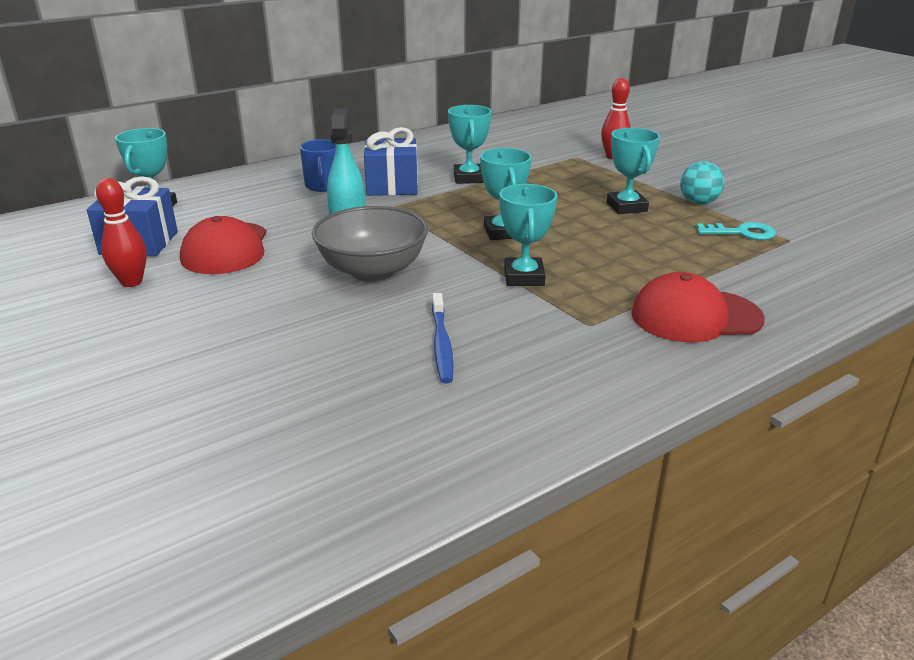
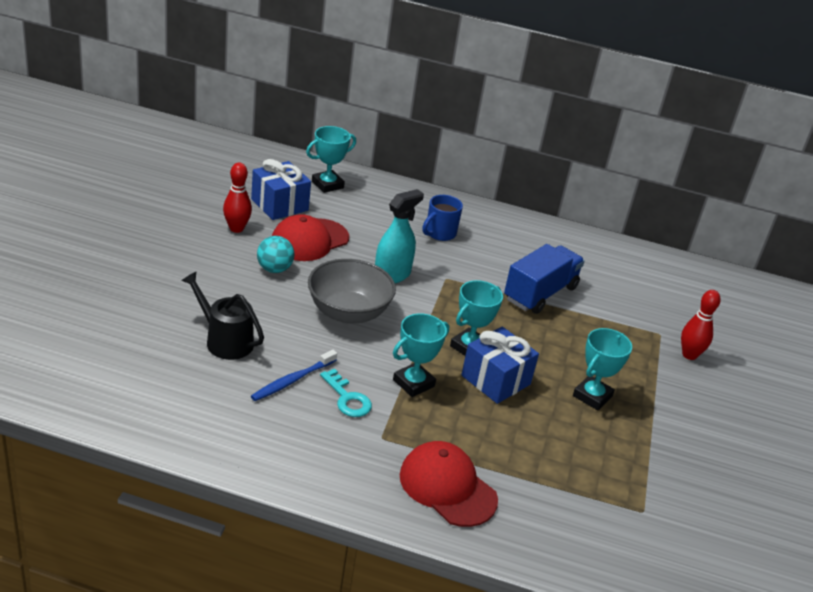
camera: 45 degrees right, 5 degrees up
(316, 364) = (225, 341): none -> black watering can
(392, 186) = (479, 263): blue gift -> blue gift (495, 380)
(469, 178) = (540, 293): turquoise trophy -> blue truck
(698, 202) = (654, 435): turquoise ball -> turquoise ball (274, 269)
(742, 233) = (622, 478): turquoise key -> turquoise key (347, 398)

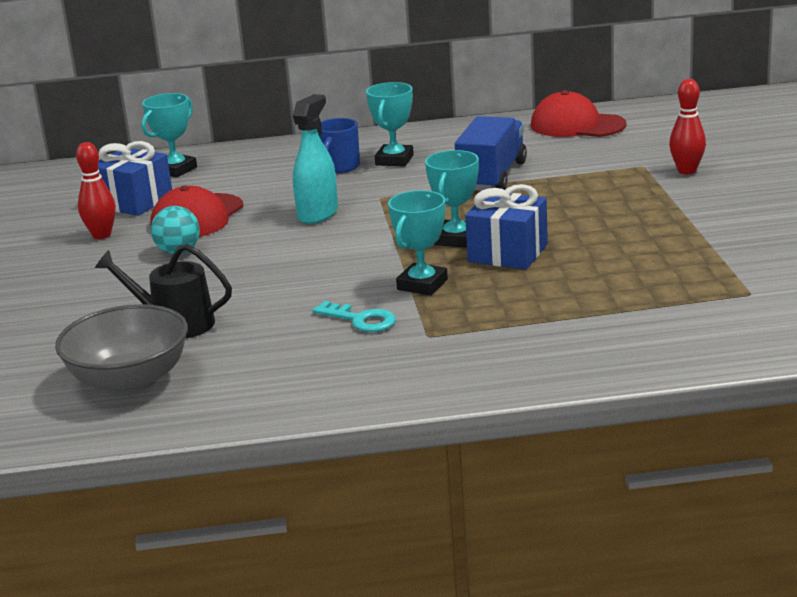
camera: 15 degrees left, 10 degrees down
(292, 380) = (284, 328): blue toothbrush -> none
(348, 312) = (297, 257): grey bowl -> grey bowl (130, 381)
(447, 487) = (535, 347): red cap -> red cap (577, 125)
(592, 396) = (619, 231): turquoise trophy -> turquoise trophy (394, 160)

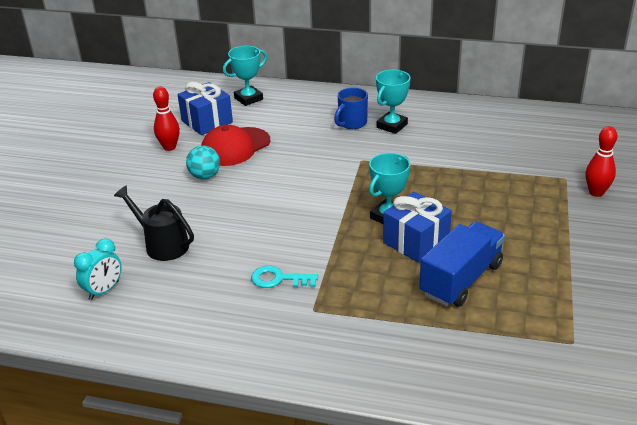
camera: 20 degrees right, 10 degrees up
(130, 381) = (104, 290): grey bowl -> turquoise clock
(318, 214) = (311, 165): turquoise spray bottle -> none
(361, 320) = (278, 279): turquoise key -> turquoise key turned 135 degrees clockwise
(422, 284) = (339, 256): turquoise trophy -> none
(492, 177) = (449, 160): blue truck -> blue truck (461, 279)
(577, 125) = (539, 123): red cap -> none

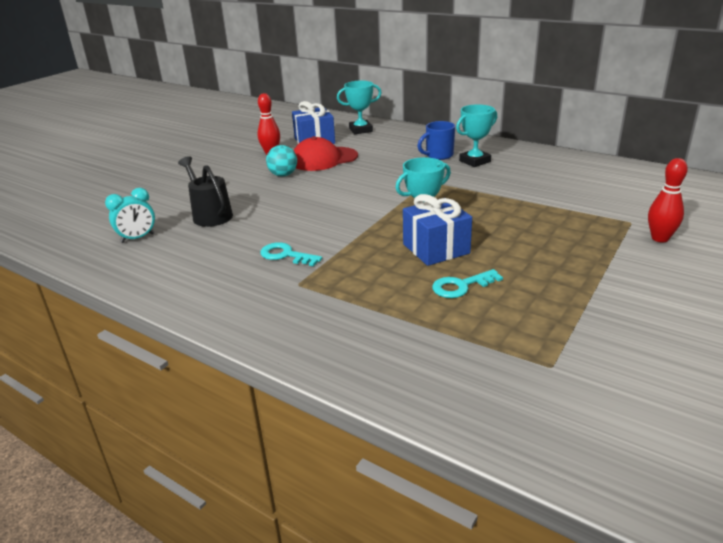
camera: 20 degrees right, 5 degrees down
(461, 279) = (461, 286): blue truck -> turquoise key

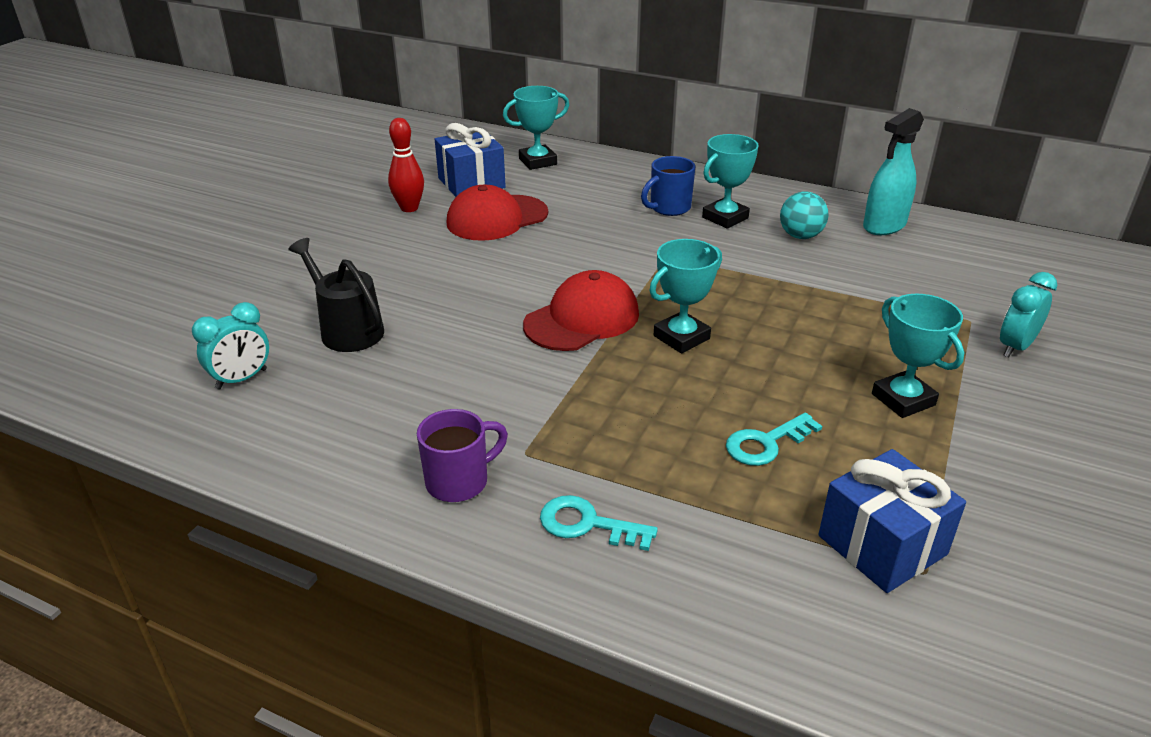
camera: 10 degrees left, 5 degrees up
(251, 297) = (459, 481): none -> purple mug
(283, 175) = (441, 249): turquoise ball -> turquoise ball (800, 236)
(285, 255) = (490, 401): turquoise key -> turquoise key (587, 524)
(360, 213) = (582, 319): none -> red cap
(436, 249) = (712, 378): blue gift -> blue gift (882, 545)
(567, 265) = (903, 399): none -> turquoise trophy
(585, 167) = (884, 226): none -> turquoise spray bottle
(660, 238) = (1015, 347): red bowling pin -> turquoise clock

